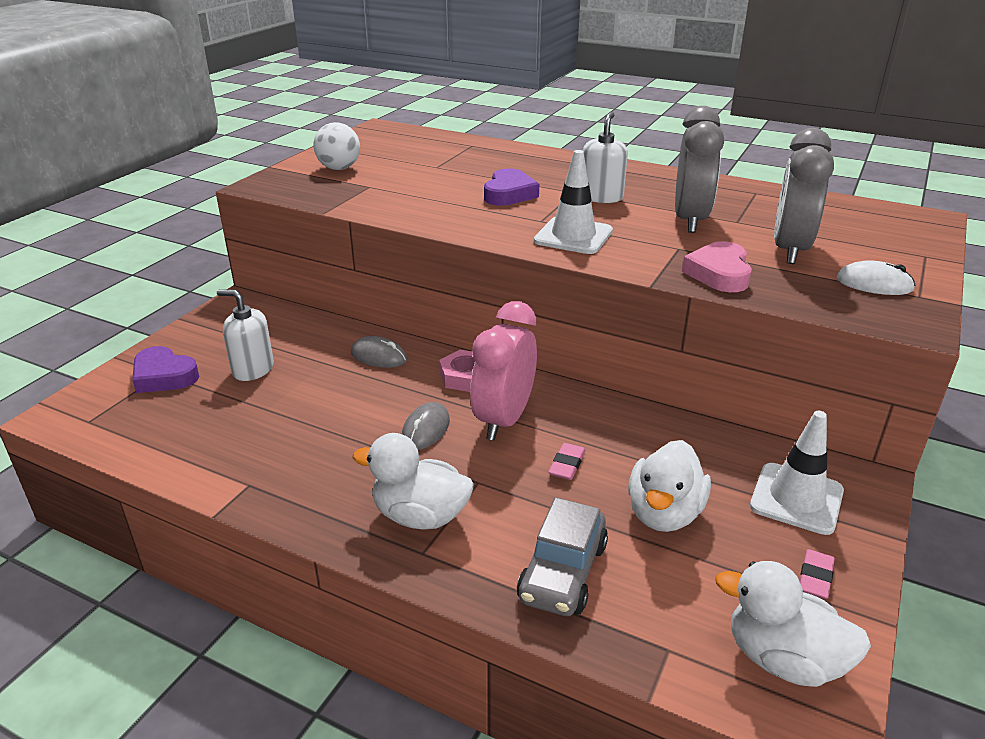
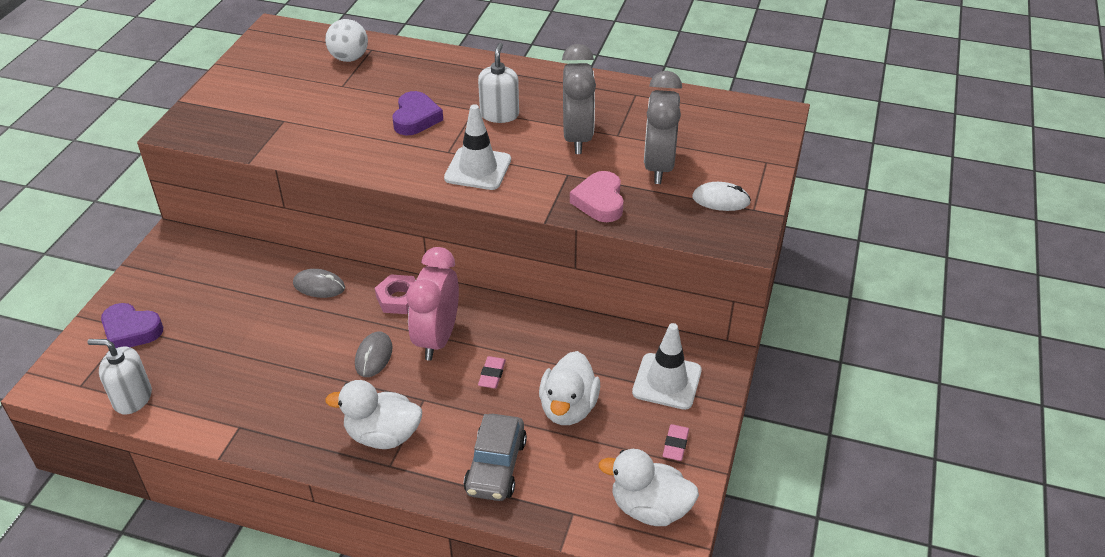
camera: 10 degrees left, 10 degrees up
(253, 369) = (209, 313): white soap dispenser -> white soap dispenser (132, 398)
(339, 168) = (248, 97): white ball -> white ball (349, 58)

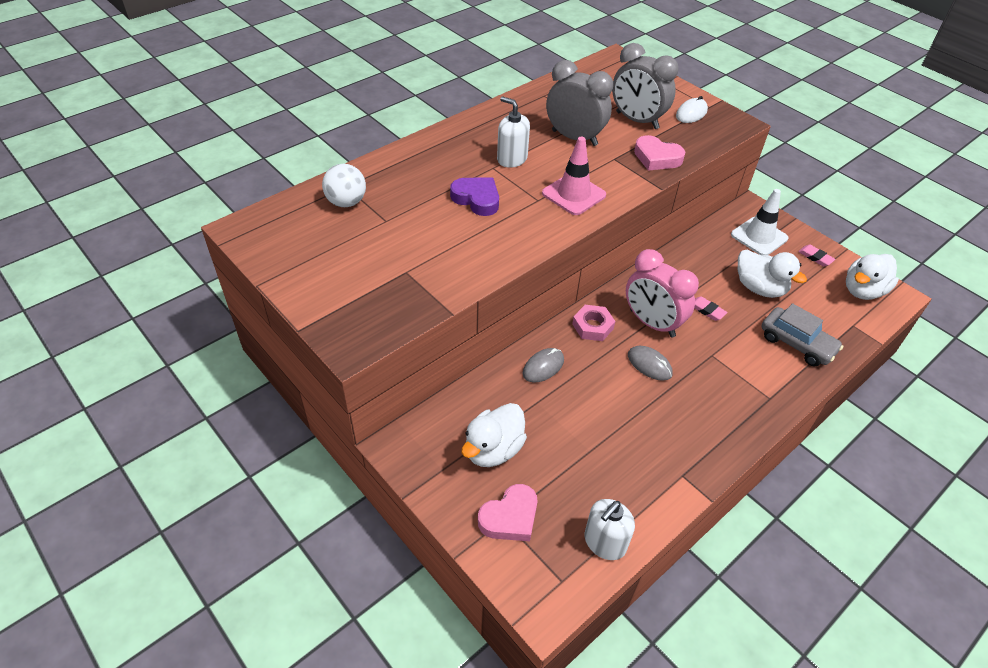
camera: 60 degrees left, 5 degrees up
(131, 331) = (510, 517): purple heart -> pink heart
(383, 435) = (737, 390): white duck -> white duck (493, 449)
(478, 169) = (574, 194): white traffic cone -> pink traffic cone

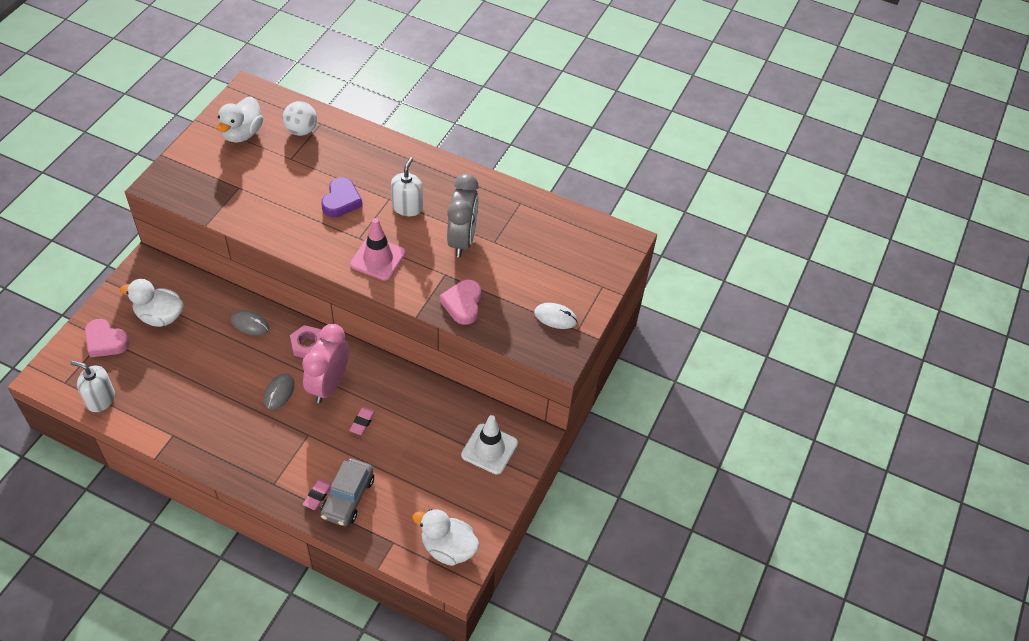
camera: 65 degrees right, 5 degrees up
(637, 120) = (517, 278): grey clock -> none
(759, 288) = (411, 459): white duck -> white duck (242, 133)
(815, 257) = (480, 501): pink eraser -> pink eraser (317, 495)

